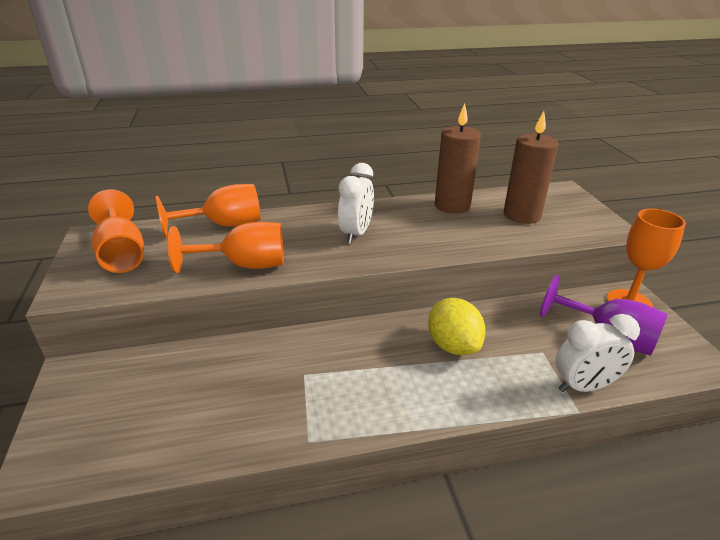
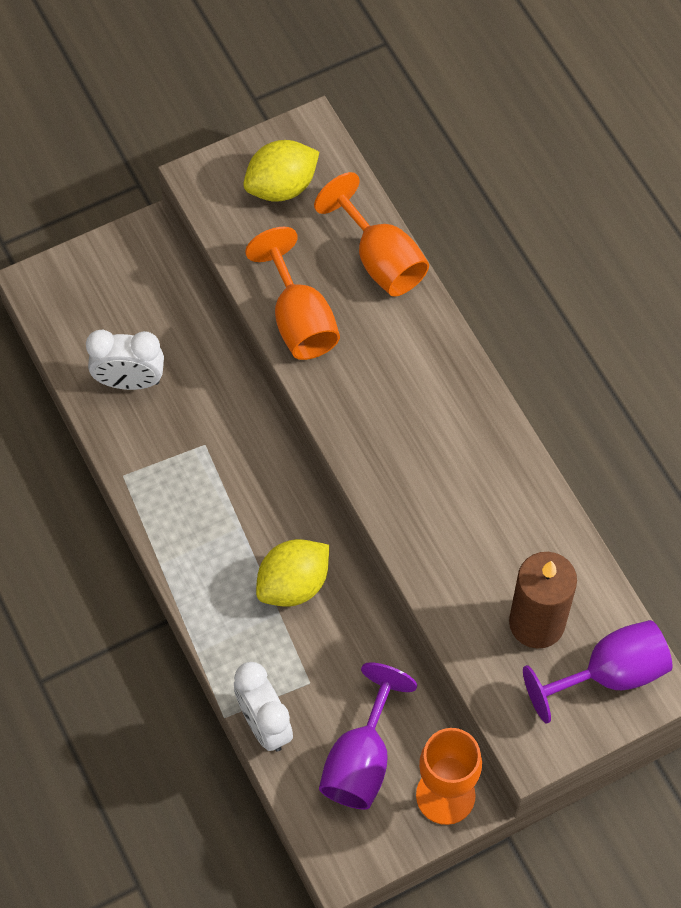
camera: 75 degrees right, 30 degrees up
(122, 254) = (281, 187): orange goblet -> yellow lemon
(356, 234) = (411, 418): white clock -> white clock (129, 382)
(452, 205) = (535, 525): brown candle -> none
(557, 200) = (610, 674): none -> purple goblet

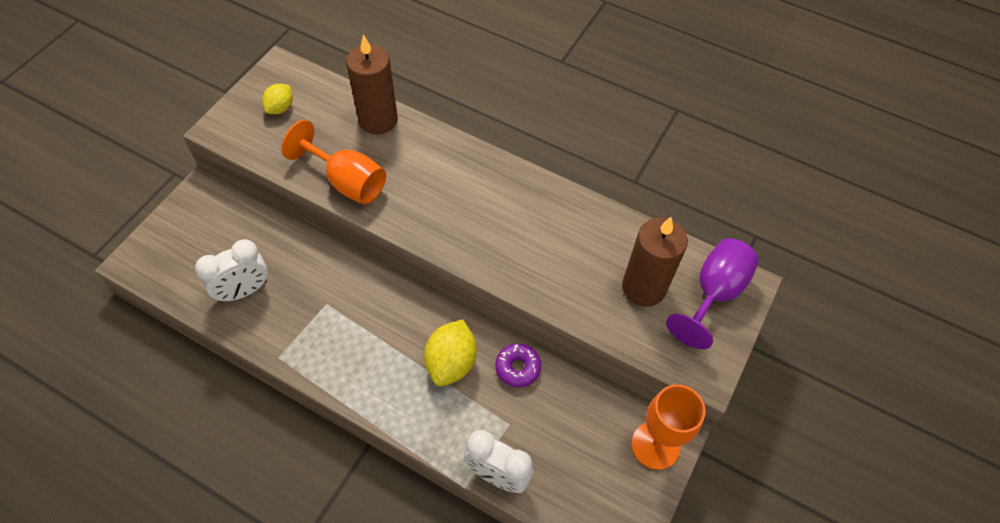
camera: 35 degrees left, 5 degrees down
(281, 187) = (280, 108): yellow lemon -> yellow lemon, size x0.61
(359, 631) = (518, 368): none -> purple donut
(361, 760) = (582, 457): purple goblet -> none
(380, 260) = (378, 120): orange goblet -> brown candle

